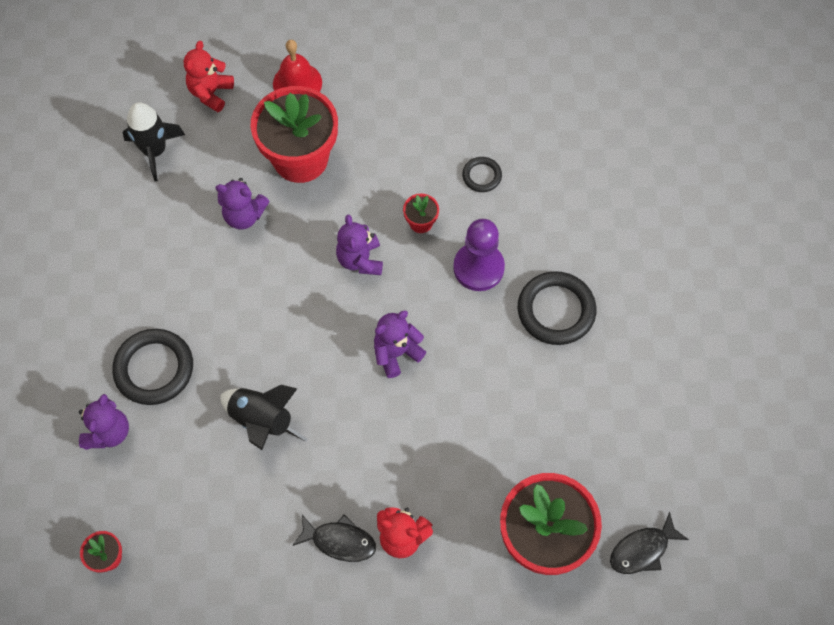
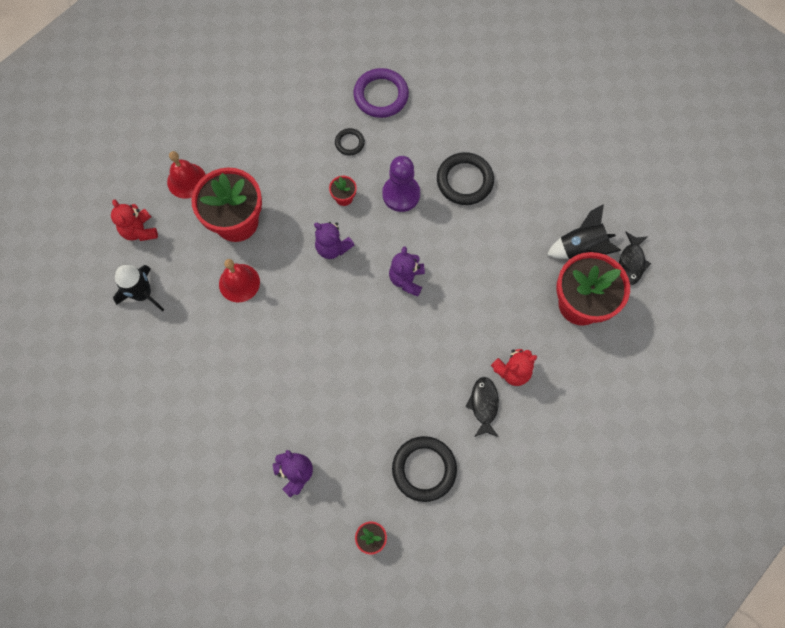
camera: 45 degrees left, 5 degrees up
(154, 369) = (282, 414): black ring -> black ring (424, 469)
(244, 215) = (239, 283): purple teddy bear -> red bell
(262, 421) = (374, 384): black rocket -> black rocket (581, 248)
(339, 541) = (483, 405): black fish -> black fish turned 60 degrees counterclockwise
(561, 156) = (381, 95): none -> purple ring

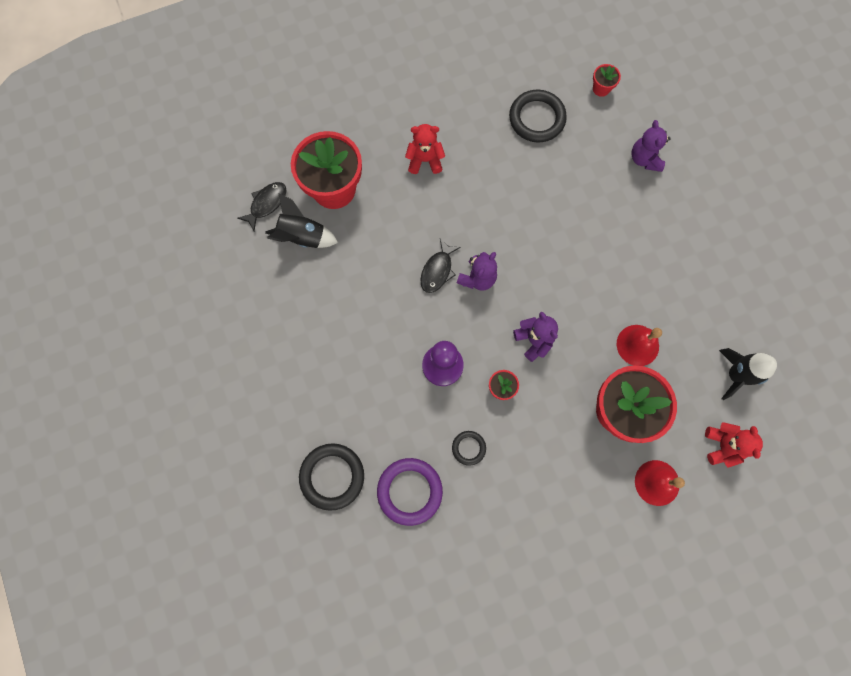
camera: 155 degrees left, 5 degrees up
(464, 181) = (373, 351): black ring -> black ring (332, 476)
(483, 405) = (463, 144): black fish -> black fish (438, 270)

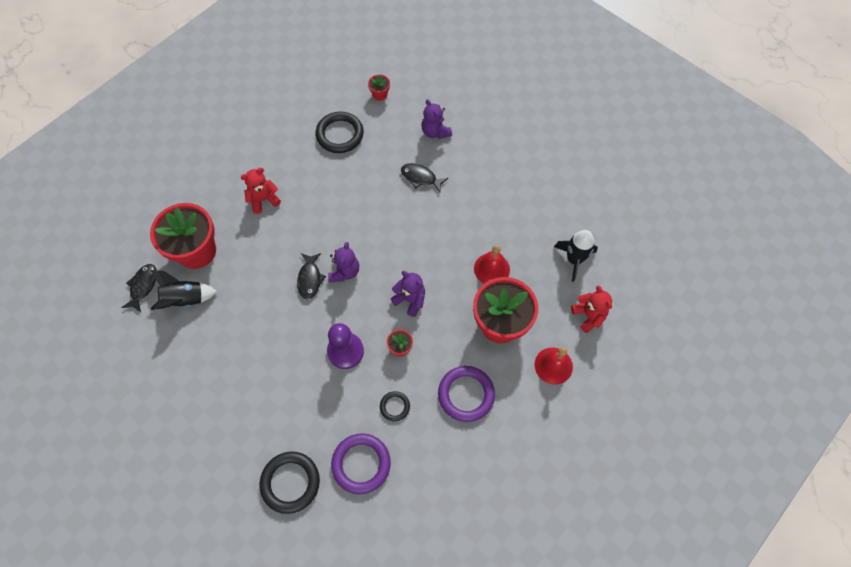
camera: 25 degrees left, 10 degrees down
(548, 470) = (466, 394): none -> purple ring
(604, 206) = (420, 178): none -> black fish

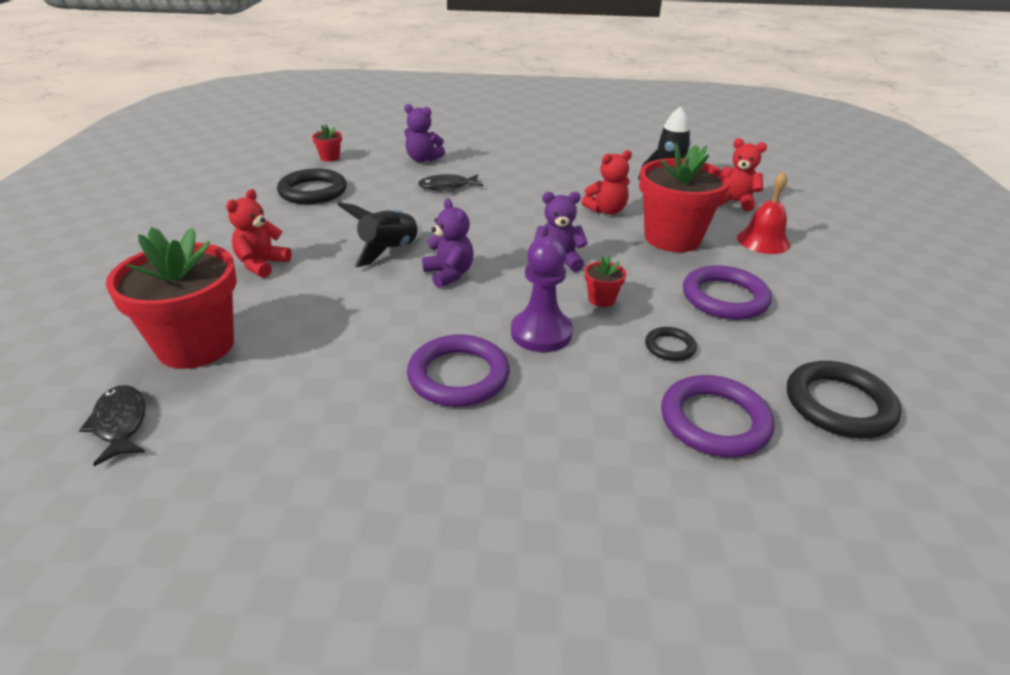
camera: 40 degrees left, 30 degrees down
(185, 299) = (224, 401): black rocket -> black rocket (388, 250)
(283, 353) = (458, 376): none -> purple ring
(290, 482) = (656, 506): black ring -> black ring (839, 405)
(310, 279) = (410, 298): black fish -> none
(491, 269) = (606, 211): red bell -> red teddy bear

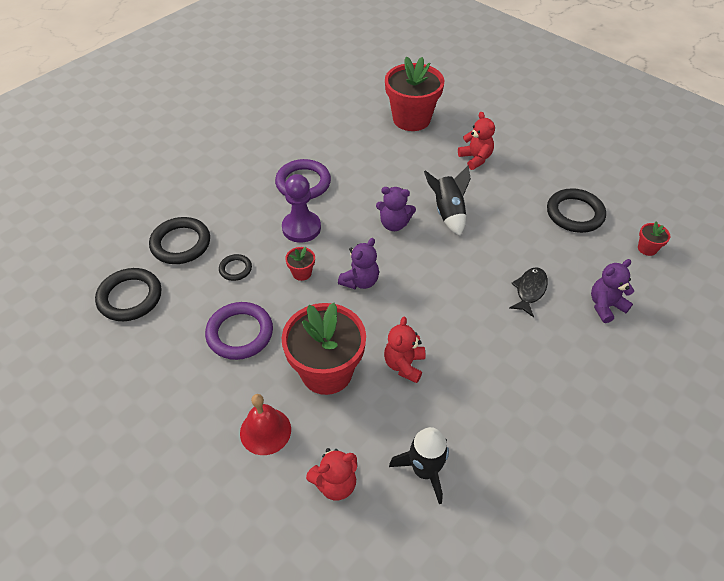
camera: 130 degrees right, 15 degrees up
(120, 424) = (374, 91): black fish -> none
(714, 421) = (181, 243): purple ring -> black ring

